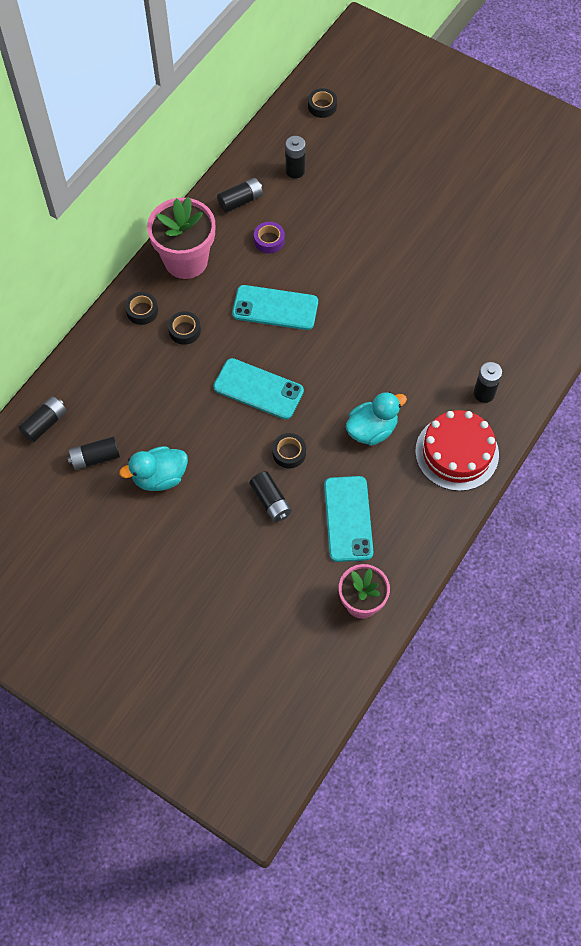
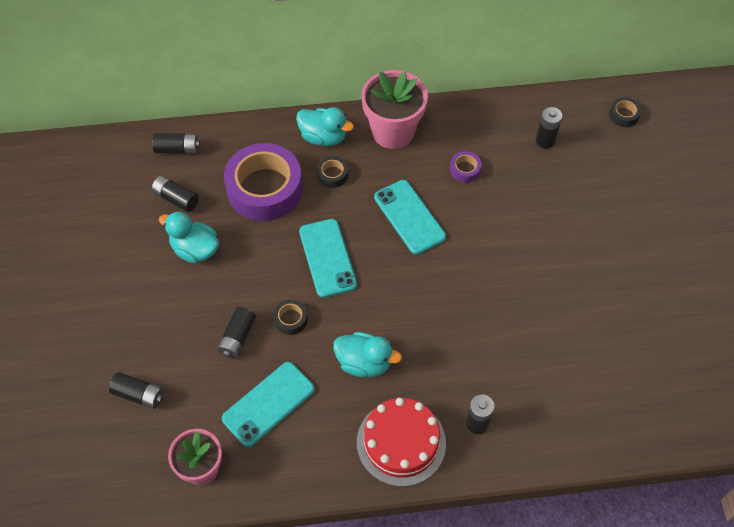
camera: 50 degrees right, 5 degrees down
(142, 311) = (323, 137): black tape -> turquoise duck
(150, 387) = (264, 189): none -> purple tape
(240, 201) = (480, 127): black battery -> black battery (139, 395)

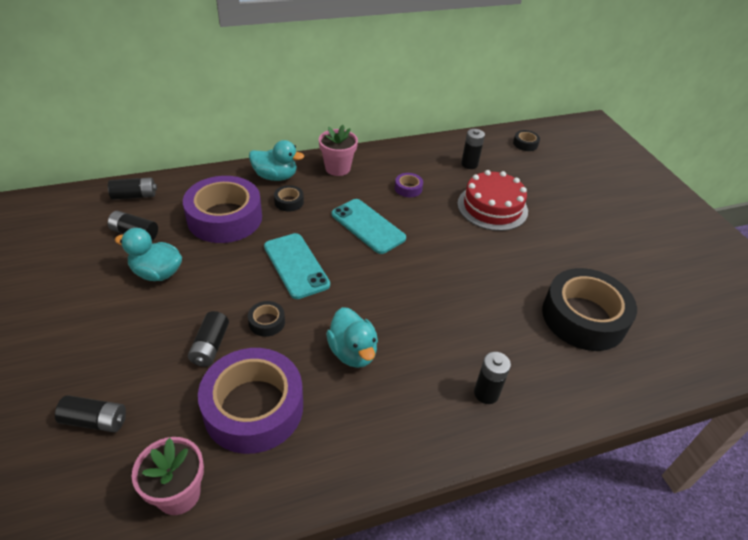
camera: 15 degrees left, 15 degrees down
(268, 404) = (253, 407): turquoise phone -> purple tape
(364, 363) = (353, 352): turquoise duck -> turquoise duck turned 60 degrees clockwise
(393, 132) = (337, 168): pink flower pot -> pink flower pot, size x0.66
(401, 442) = (411, 425): red cake -> red cake (492, 207)
(602, 358) = (583, 317): none -> black tape

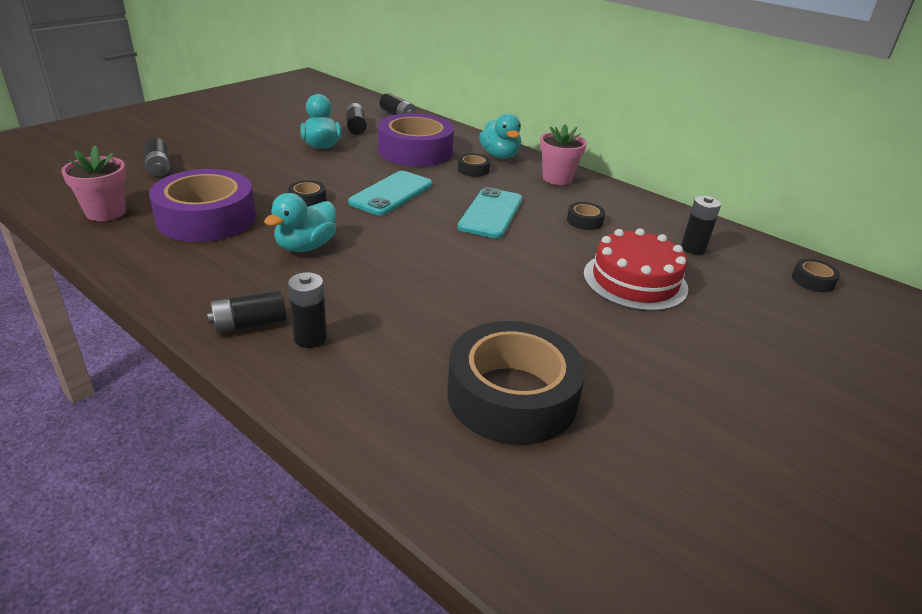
camera: 60 degrees right, 10 degrees down
(210, 346) = (260, 185): black battery -> black battery (250, 324)
(408, 188) = (584, 221): purple tape -> black tape

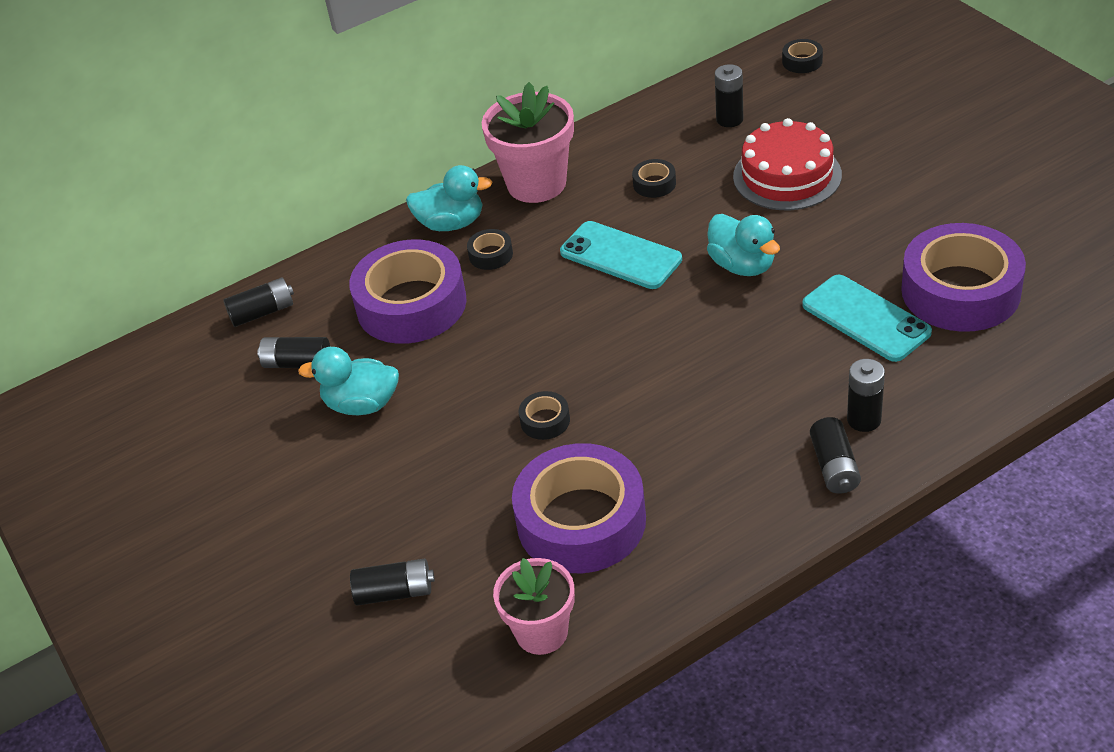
camera: 65 degrees left, 10 degrees up
(306, 246) = (675, 423): turquoise duck -> turquoise duck (742, 265)
(391, 194) = (546, 339): turquoise phone -> turquoise phone (865, 319)
(512, 396) = (960, 291): black tape -> purple tape
(557, 178) = (536, 184): pink flower pot -> pink flower pot, size x1.51

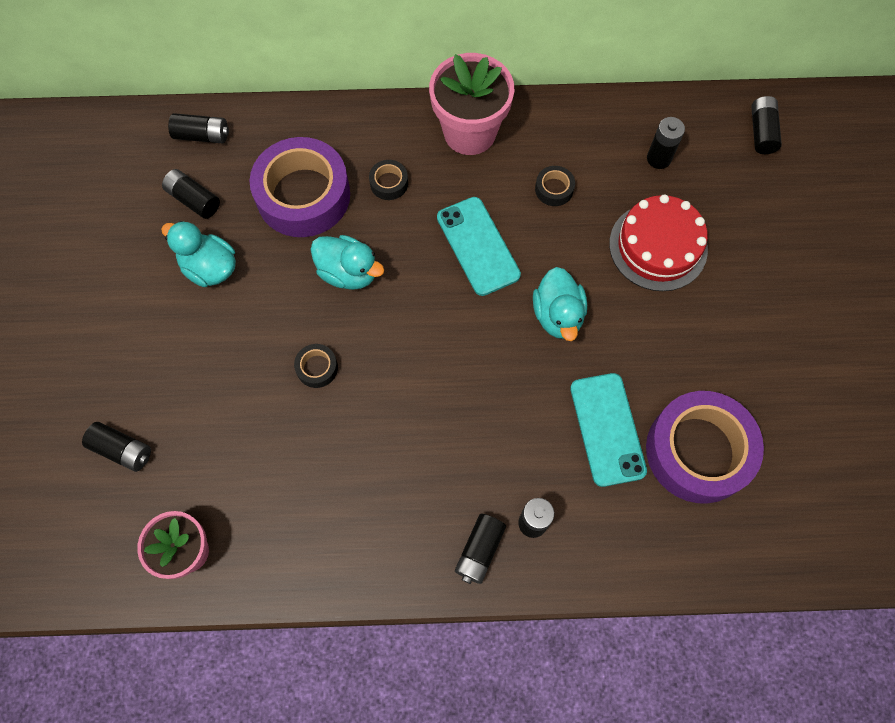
camera: 25 degrees right, 25 degrees up
(451, 223) = (383, 133): turquoise duck -> turquoise duck (348, 272)
(581, 521) = (278, 475): purple tape -> none
(802, 61) = (761, 132): black tape -> black battery

